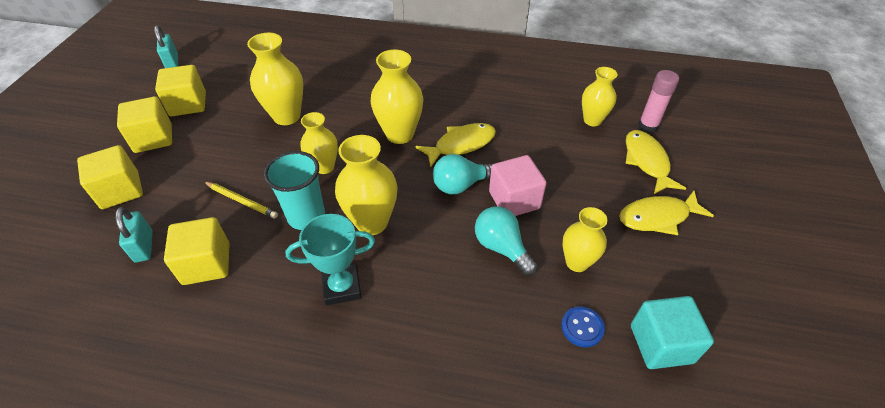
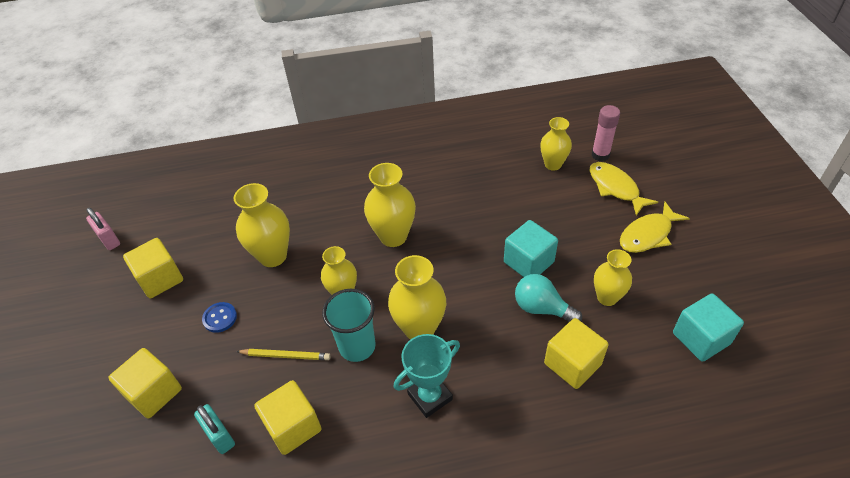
camera: 20 degrees left, 0 degrees up
(153, 138) = (149, 327): yellow cube -> yellow cube (572, 364)
(172, 62) = (109, 239): turquoise padlock -> pink padlock
(461, 144) = (454, 227): yellow fish -> none
(461, 185) = (476, 265): turquoise light bulb -> none
(514, 200) = (528, 262): pink cube -> turquoise cube
(582, 327) = (639, 349): blue button -> blue button (220, 318)

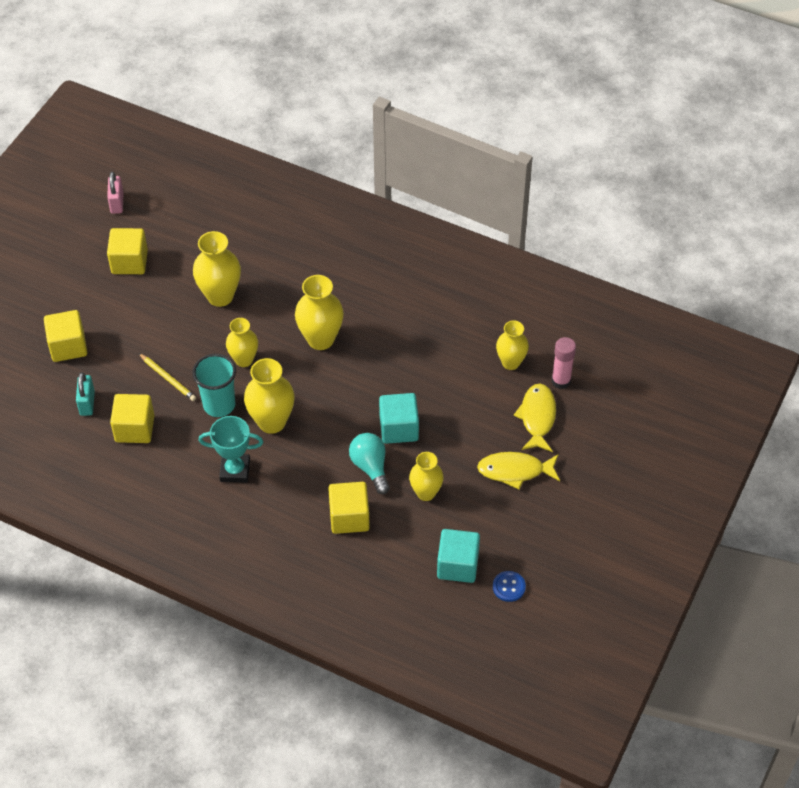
camera: 35 degrees right, 5 degrees up
(220, 318) = (147, 321): blue button -> blue button (509, 587)

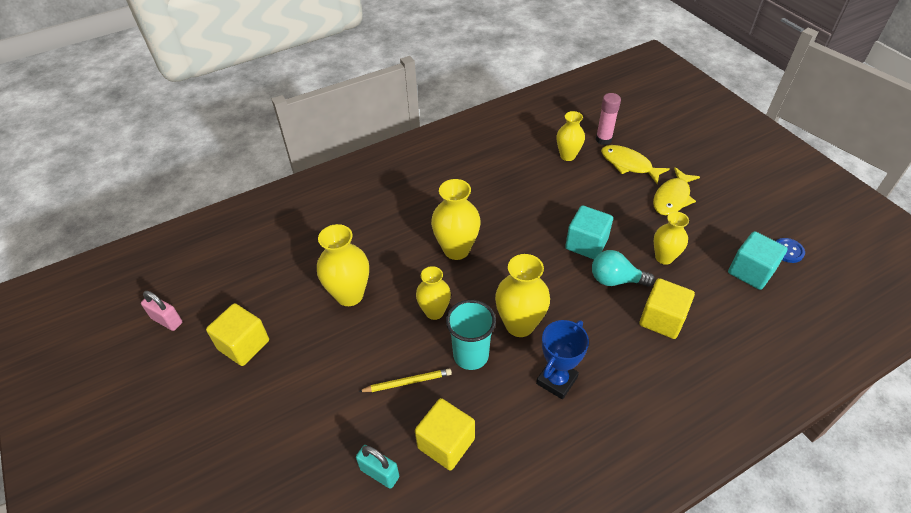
camera: 55 degrees left, 5 degrees down
(68, 346) = (292, 453): yellow cube -> none
(235, 470) = (556, 380): turquoise trophy -> blue trophy

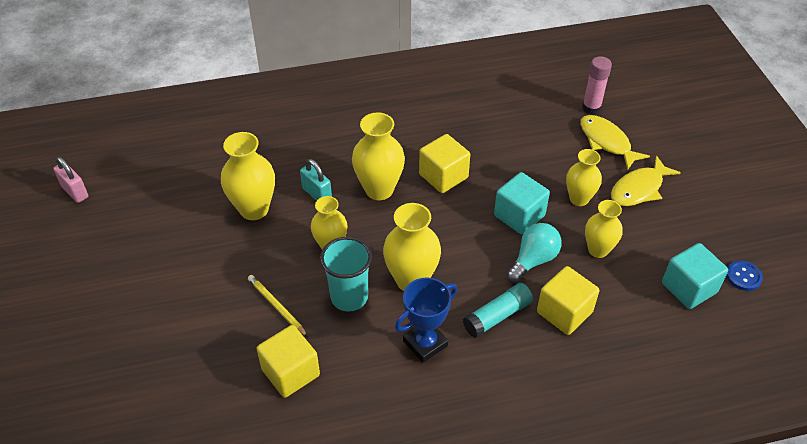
camera: 15 degrees right, 0 degrees up
(243, 345) = (136, 232): yellow cube -> yellow cube (443, 176)
(379, 473) = (217, 382): turquoise padlock -> turquoise padlock (317, 194)
(407, 382) = (277, 306): yellow pencil -> yellow pencil turned 135 degrees counterclockwise
(567, 156) = (542, 117): yellow vase -> yellow vase (579, 199)
(608, 338) = (497, 316): none -> turquoise glue stick
(615, 280) = (533, 260): turquoise light bulb -> turquoise light bulb turned 105 degrees clockwise

